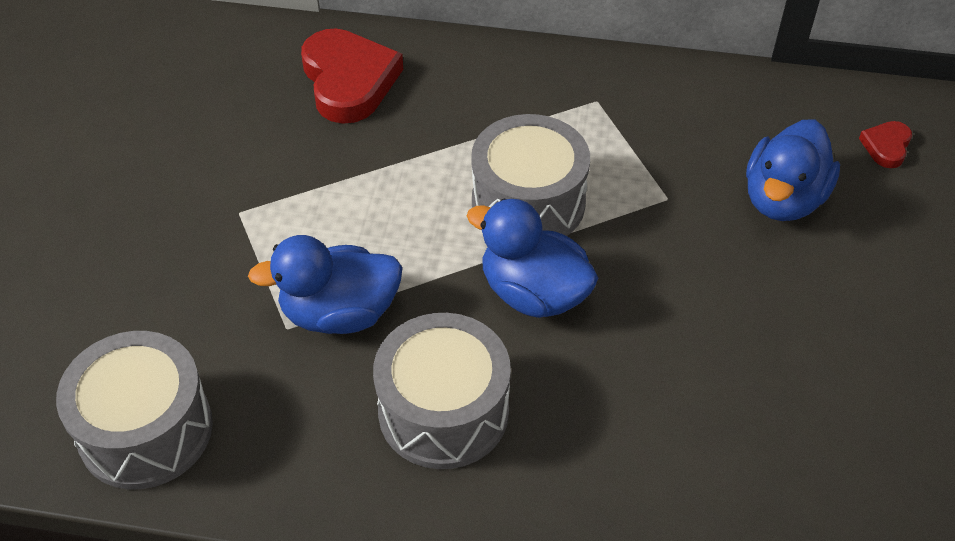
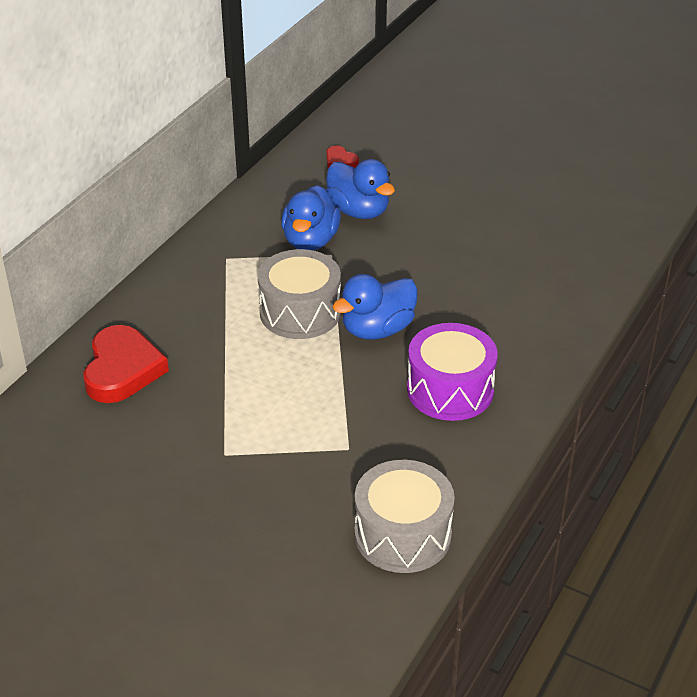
camera: 70 degrees left, 10 degrees down
(339, 313) = (349, 420): blue duck -> blue duck (310, 241)
(349, 81) = (122, 369): red heart -> red heart turned 90 degrees clockwise
(443, 411) = (450, 390): grey drum -> purple drum

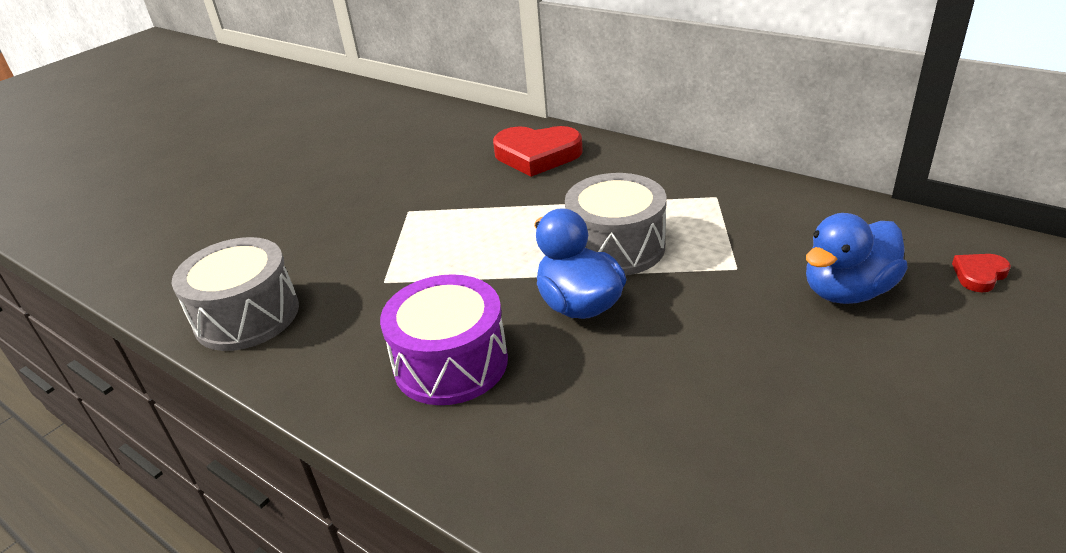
camera: 100 degrees right, 5 degrees down
(310, 241) = (763, 252): blue duck -> none

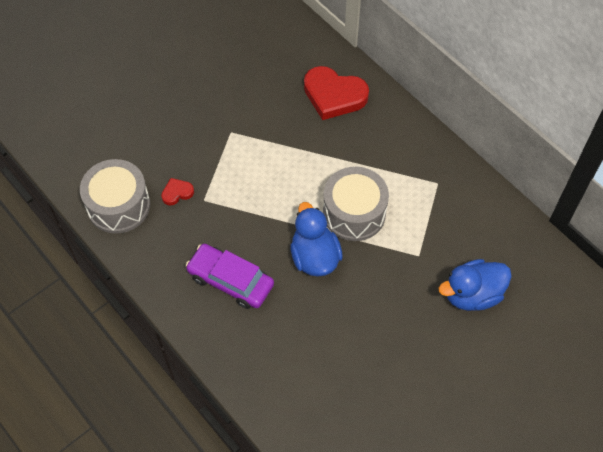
camera: 10 degrees right, 25 degrees up
(451, 363) = (230, 280): purple drum -> purple car
(979, 275) = (554, 305): red heart -> red heart (177, 193)

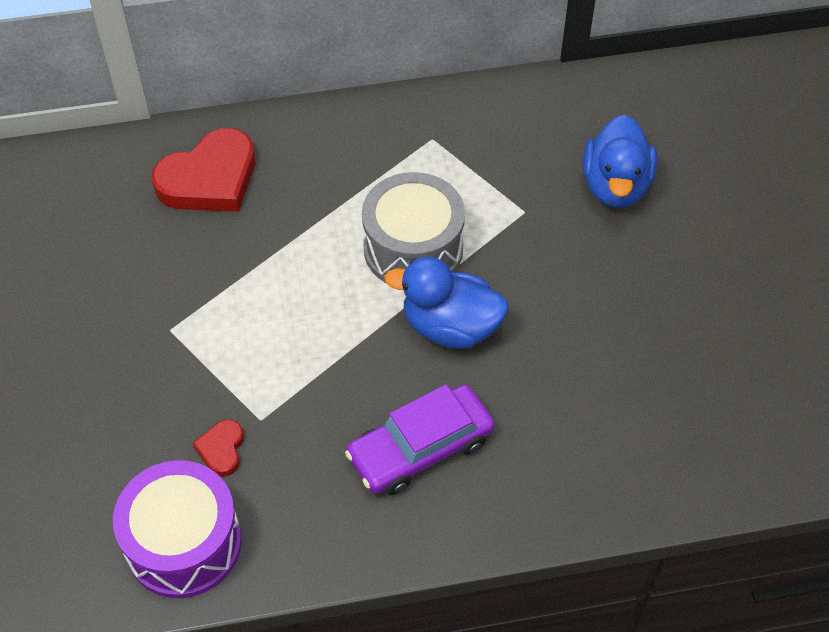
camera: 60 degrees left, 5 degrees down
(118, 205) = (184, 543): grey drum -> purple drum

